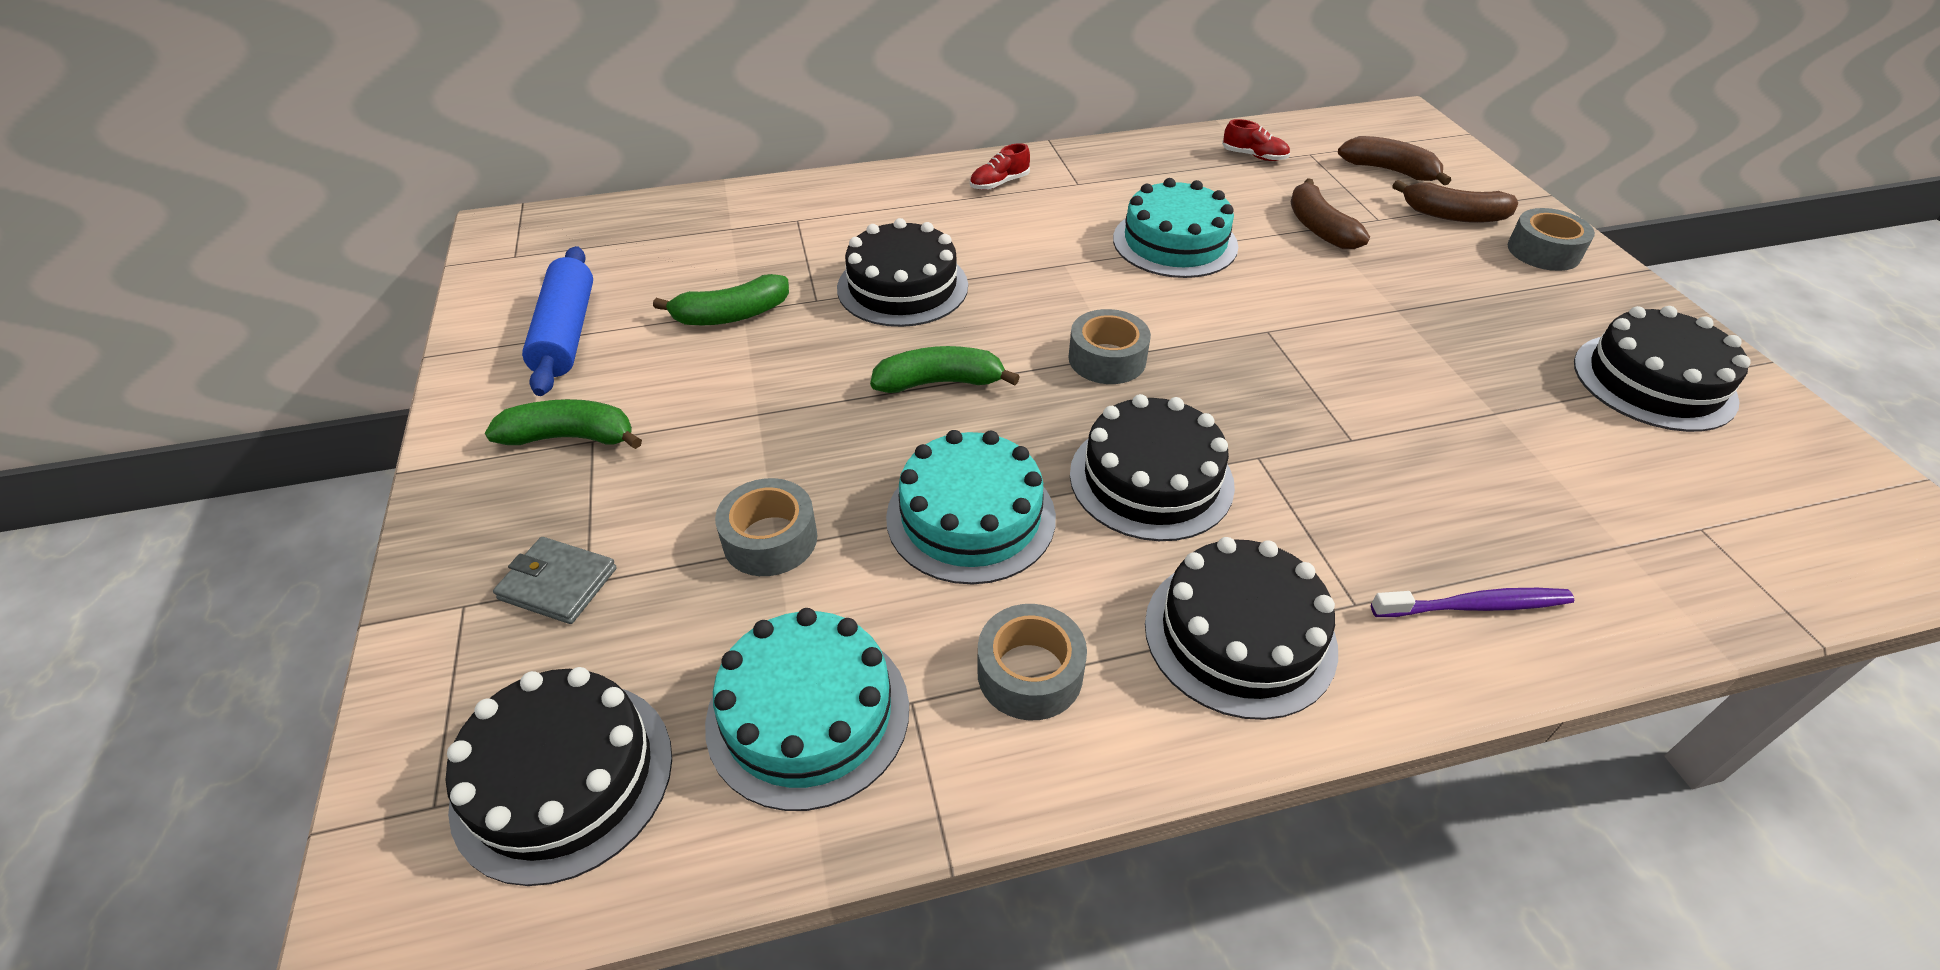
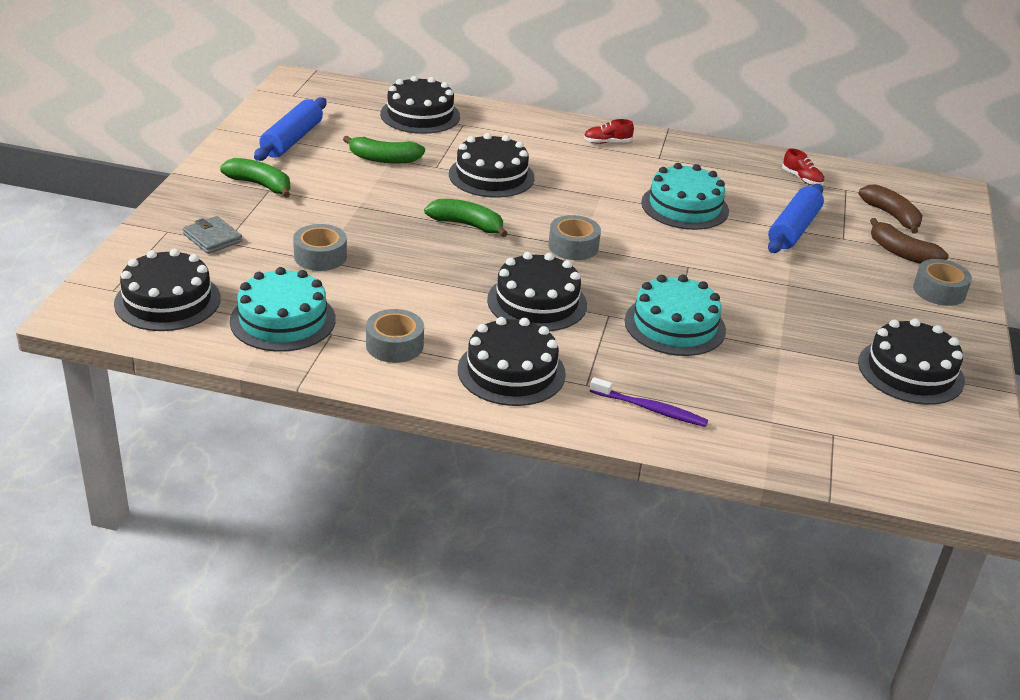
camera: 25 degrees right, 10 degrees down
(727, 225) = (420, 115): none -> black cake
(971, 517) = (425, 283): turquoise cake -> turquoise cake (675, 325)
(1318, 227) = (793, 229): brown banana -> blue rolling pin

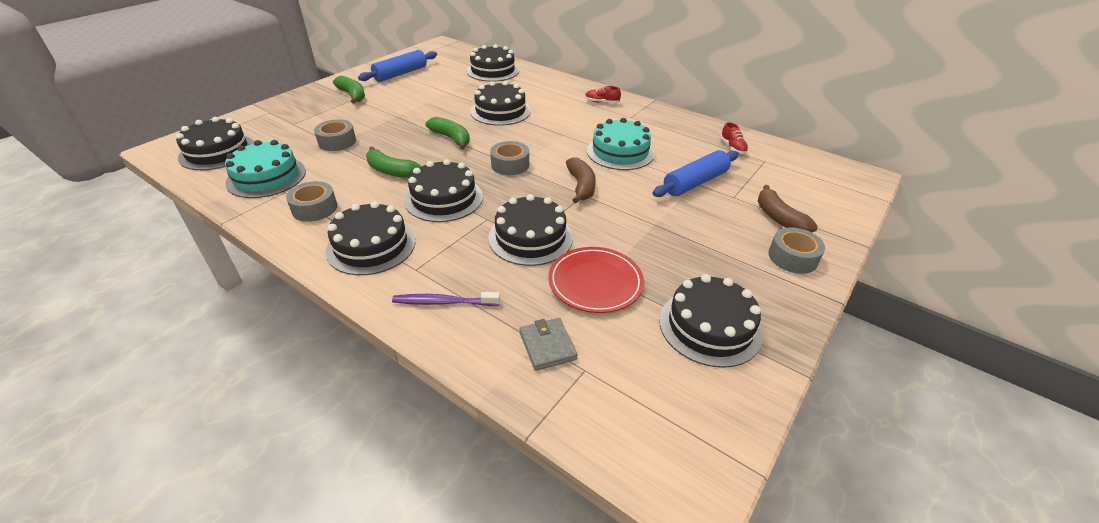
camera: 25 degrees right, 5 degrees up
(212, 238) = (289, 120): grey wallet -> grey wallet (547, 346)
(383, 159) = (442, 91): green banana -> green banana (391, 171)
(650, 409) = (444, 302): purple toothbrush -> purple toothbrush turned 135 degrees clockwise
(675, 325) = (530, 237): turquoise cake -> black cake
(778, 356) = (595, 282): none -> red plate
(892, 216) = (791, 187): brown banana -> brown banana (581, 186)

